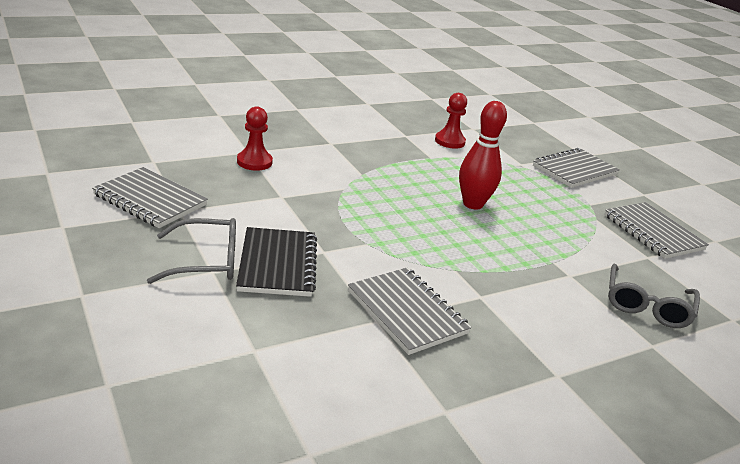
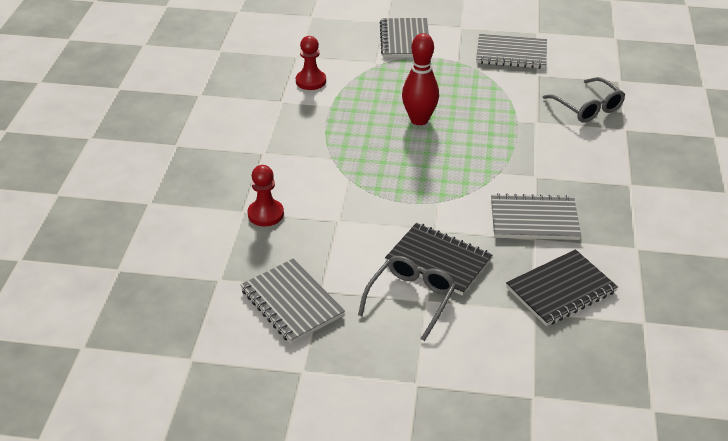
camera: 50 degrees left, 10 degrees up
(150, 200) = (292, 303): grey notebook -> grey notebook turned 75 degrees clockwise
(307, 362) = (560, 290): none -> black notebook

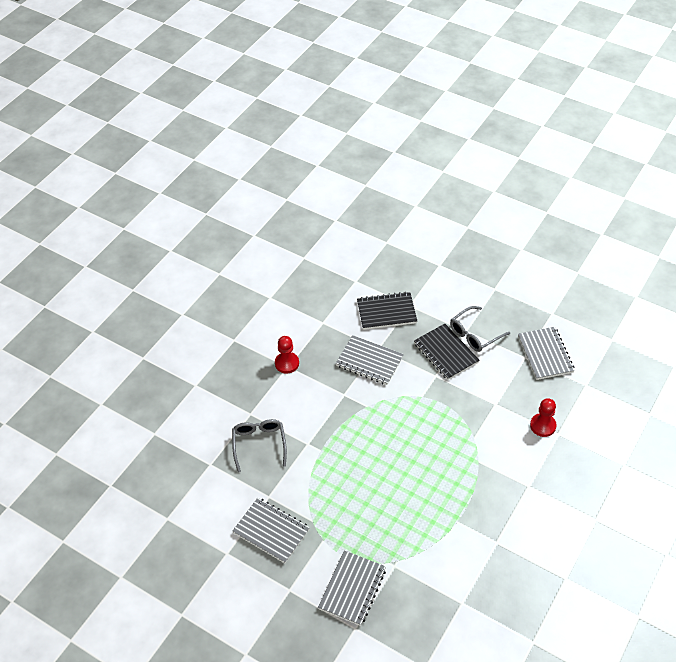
camera: 155 degrees left, 10 degrees up
(311, 81) = (462, 560): red pawn -> red pawn (287, 363)
(419, 120) = (394, 478): red bowling pin -> none

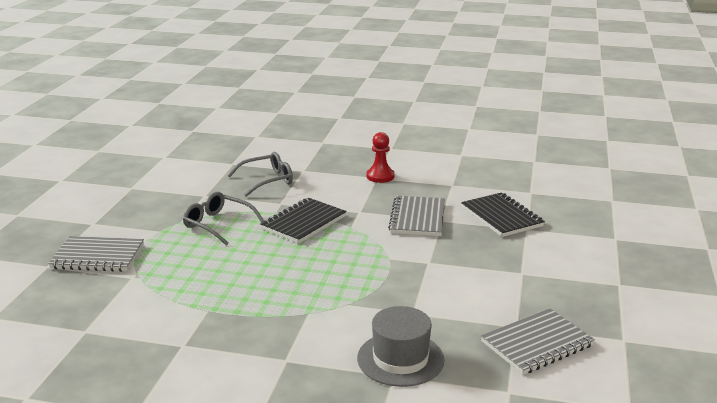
camera: 70 degrees right, 25 degrees down
(271, 531) = (162, 203): grey notebook -> none
(446, 353) = (471, 264): black notebook -> black notebook (303, 222)
(475, 334) = (522, 280): grey glasses -> grey glasses (218, 224)
(543, 426) = (400, 359): red pawn -> grey hat

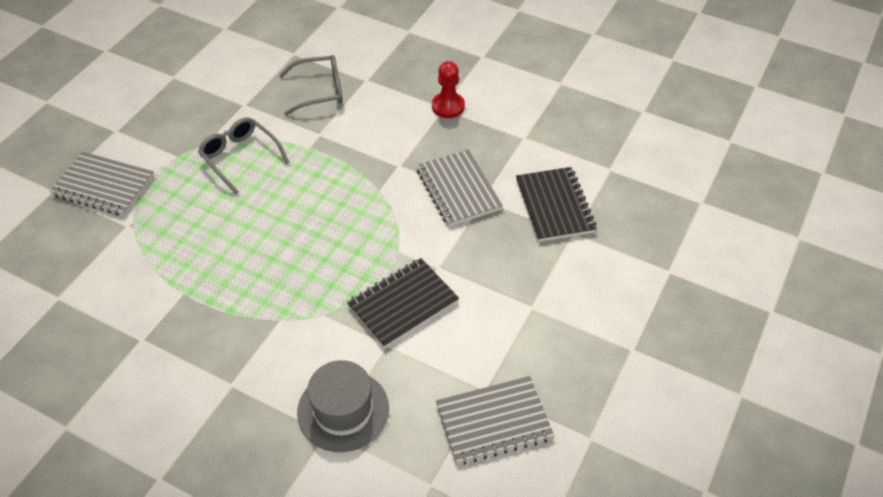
camera: 15 degrees right, 25 degrees up
(303, 222) = (331, 172): black notebook -> black notebook (403, 304)
(417, 218) = (458, 189): grey notebook -> grey notebook turned 45 degrees counterclockwise

